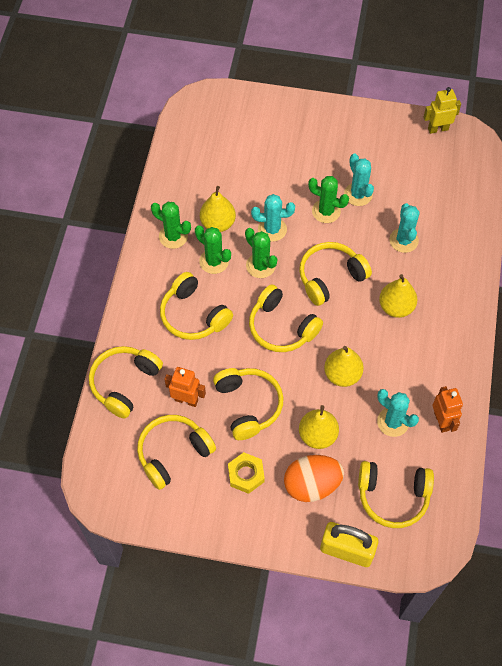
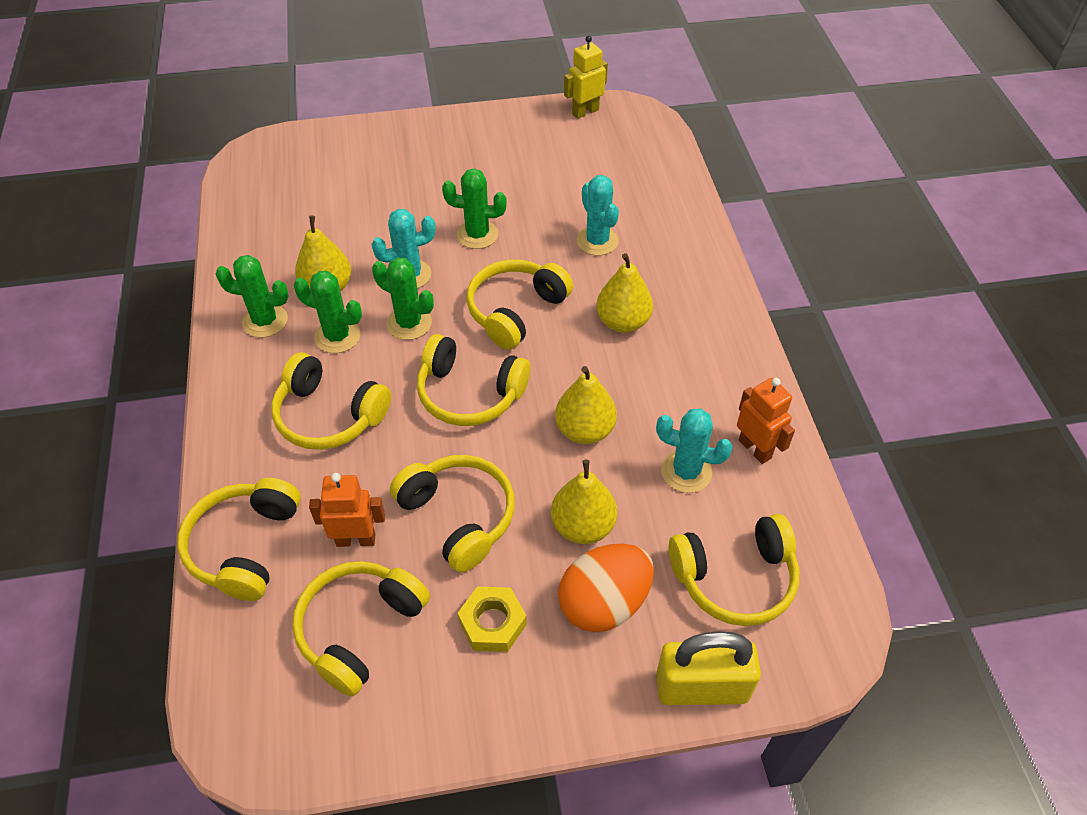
camera: 20 degrees left, 10 degrees down
(358, 194) = (513, 205): turquoise cactus -> none

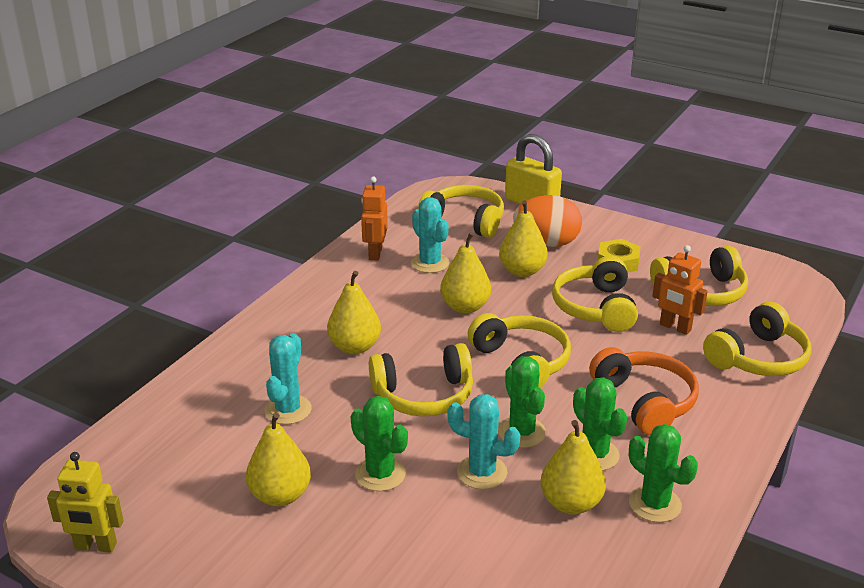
camera: 140 degrees left, 20 degrees down
(329, 415) = (645, 401): yellow headphones -> orange headphones
(523, 188) = (280, 495): none -> yellow pear

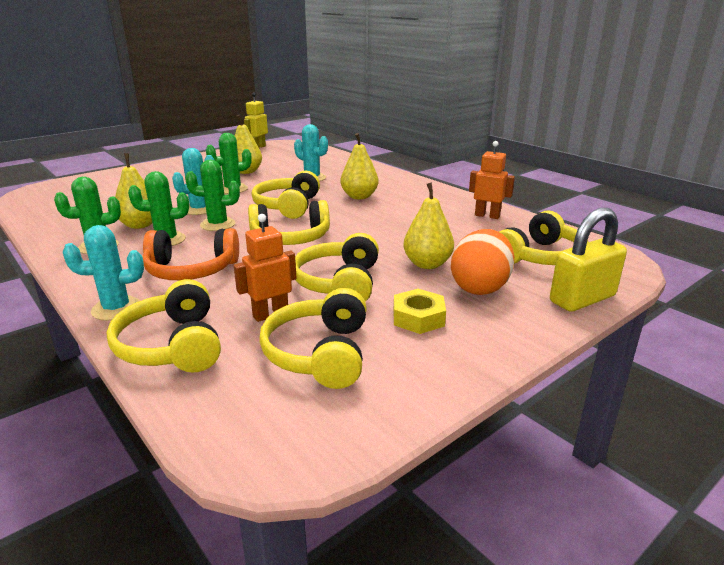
camera: 110 degrees right, 5 degrees down
(430, 263) = (461, 231): turquoise cactus -> turquoise cactus (116, 309)
(465, 307) = (383, 233): yellow pear -> none
(595, 307) = (339, 283): yellow headphones -> yellow headphones turned 105 degrees counterclockwise

